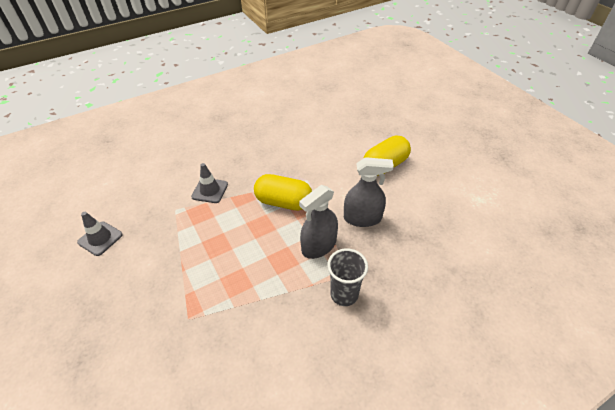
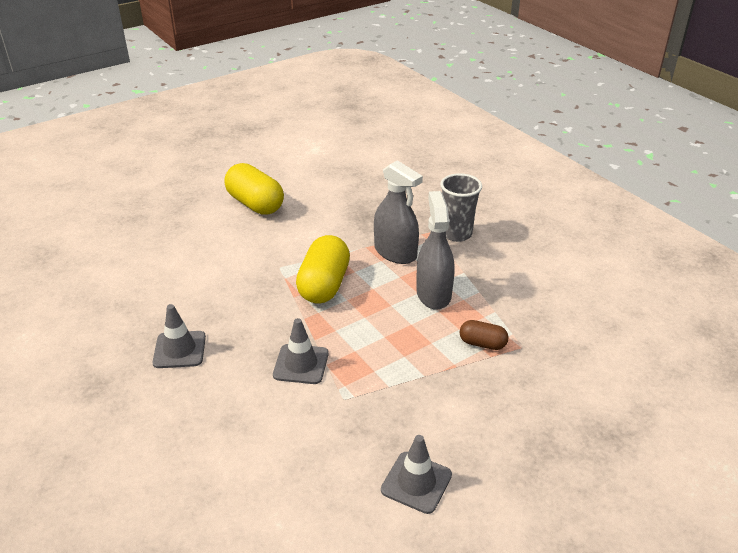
camera: 95 degrees left, 10 degrees down
(199, 291) = (482, 344): none -> brown capsule
(236, 142) = (179, 350): none -> grey traffic cone
(362, 218) = (348, 222): grey spray bottle -> grey spray bottle (433, 294)

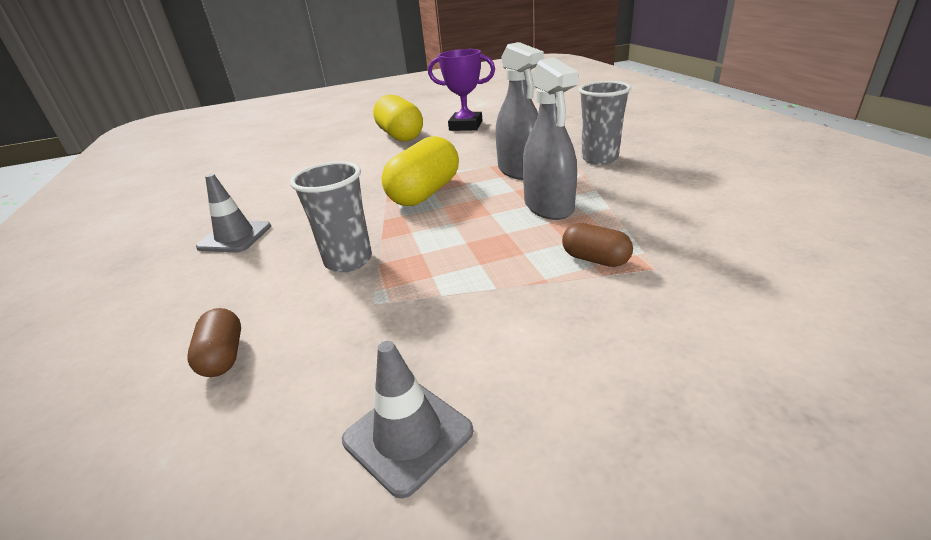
camera: 20 degrees right, 5 degrees down
(262, 455) = (223, 356): none -> brown capsule
(301, 364) = (348, 261): grey traffic cone -> grey cup
(316, 187) = (466, 126): none -> purple trophy
(433, 294) = (548, 206): grey spray bottle -> grey spray bottle turned 150 degrees clockwise

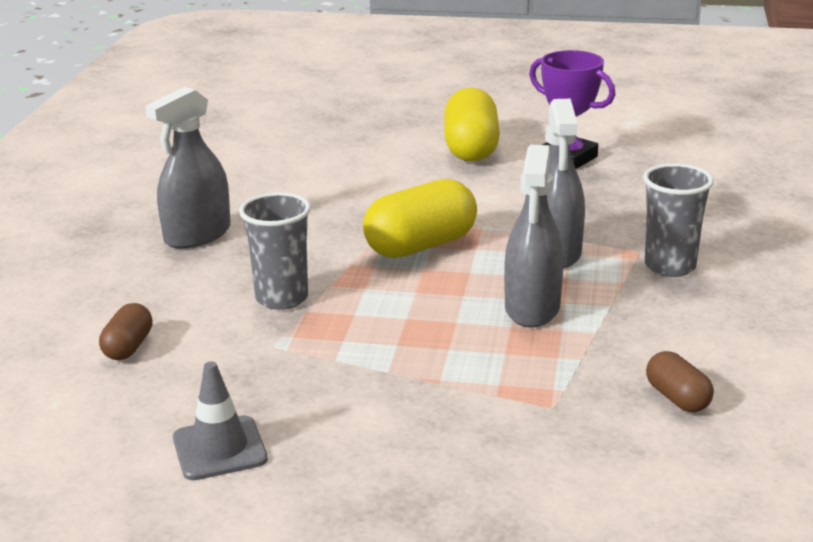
camera: 25 degrees right, 5 degrees down
(235, 237) = (197, 235): grey traffic cone -> grey spray bottle
(595, 259) = (507, 379): brown capsule -> brown capsule (677, 398)

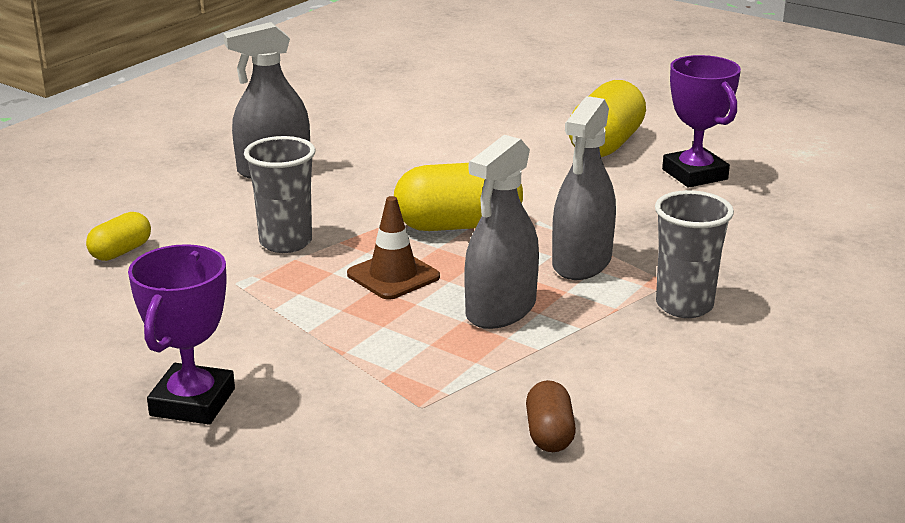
camera: 25 degrees right, 0 degrees up
(128, 347) = (121, 252): brown capsule -> yellow capsule
(219, 448) = (103, 356): grey traffic cone -> none
(352, 464) = (192, 402): none -> purple trophy
(411, 303) = (393, 276): none -> brown traffic cone

